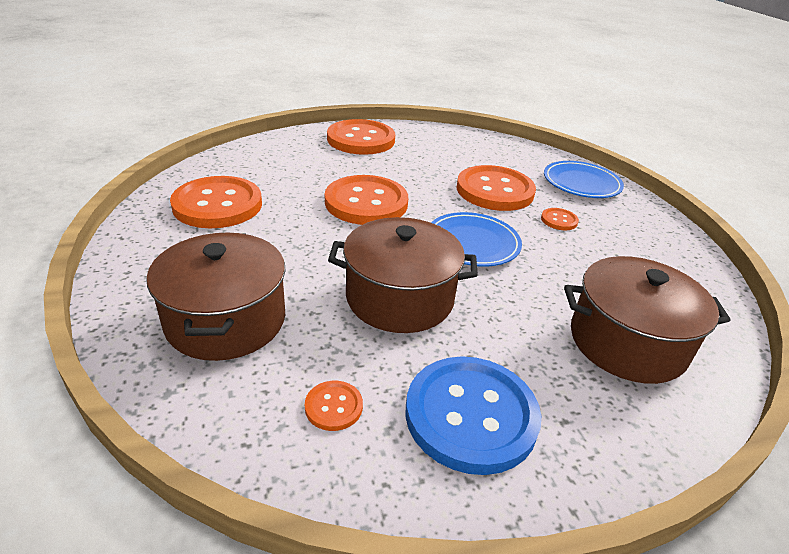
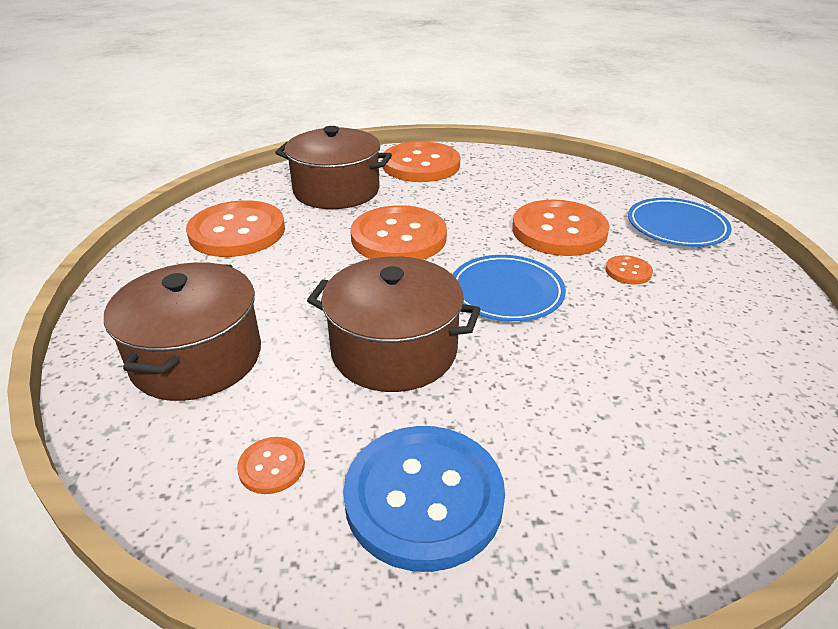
camera: 15 degrees right, 0 degrees up
(627, 342) = (660, 432): brown pot -> brown pot (336, 190)

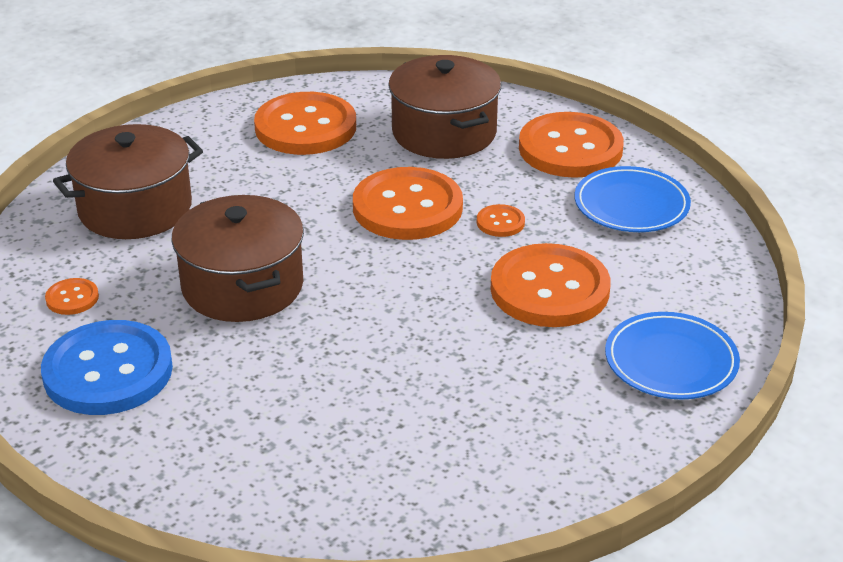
camera: 50 degrees right, 0 degrees up
(506, 292) = (393, 304): blue plate -> blue plate (631, 205)
(628, 271) = (524, 359): orange button -> orange button (500, 222)

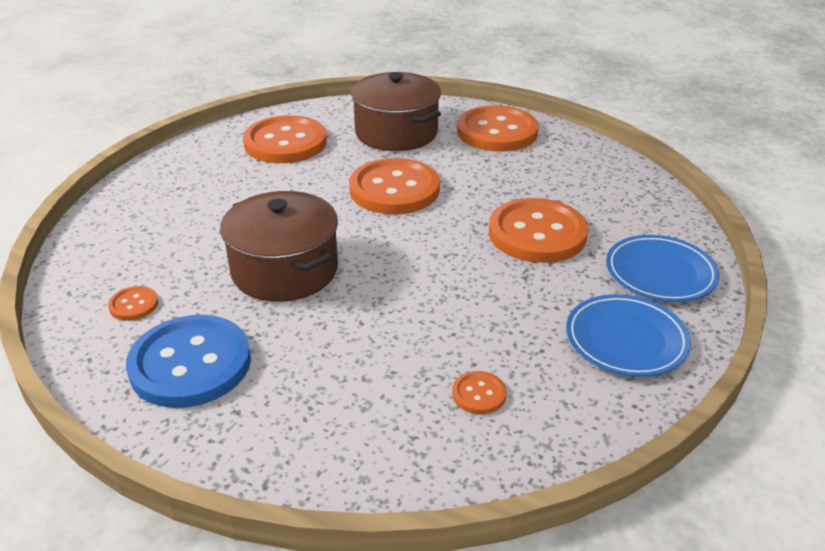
camera: 15 degrees left, 0 degrees up
(135, 208) = (165, 222): brown pot -> none
(500, 222) = (472, 190): orange button -> orange button (479, 394)
(631, 205) = (563, 164): blue plate -> blue plate (626, 339)

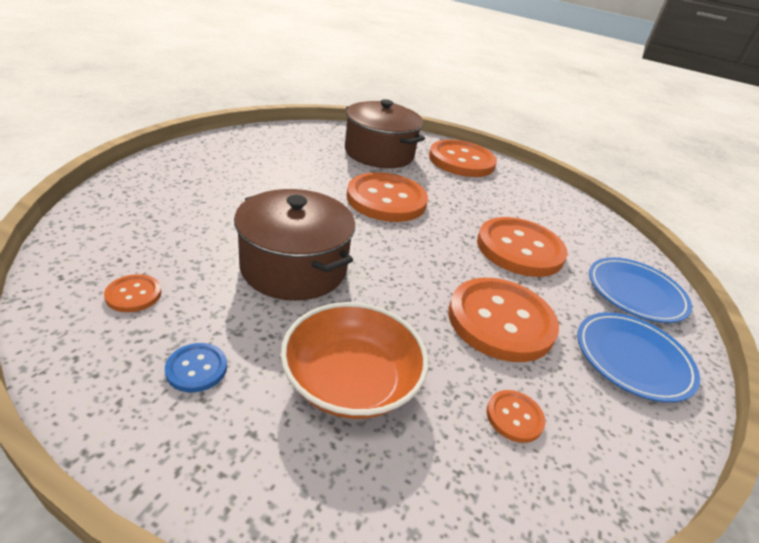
camera: 10 degrees left, 0 degrees up
(190, 364) = (196, 368): blue button -> blue button, size x0.43
(285, 142) = (284, 151): orange button -> orange button (500, 321)
(328, 368) = (351, 380): none -> orange bowl

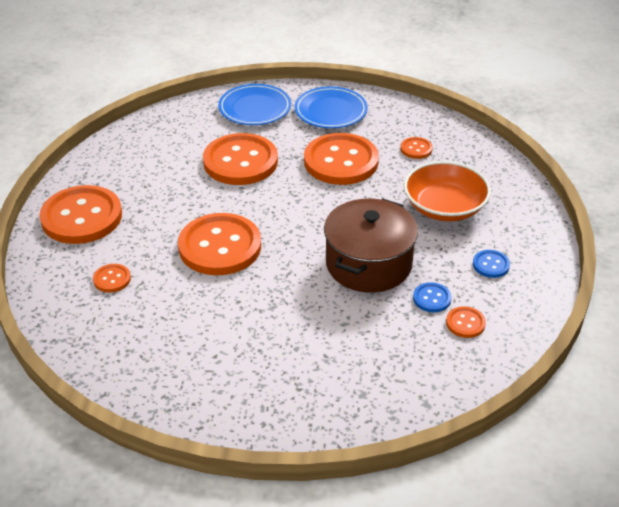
camera: 105 degrees left, 5 degrees up
(197, 287) = (432, 298): none -> blue button
(379, 153) = (112, 279): brown pot -> orange button

